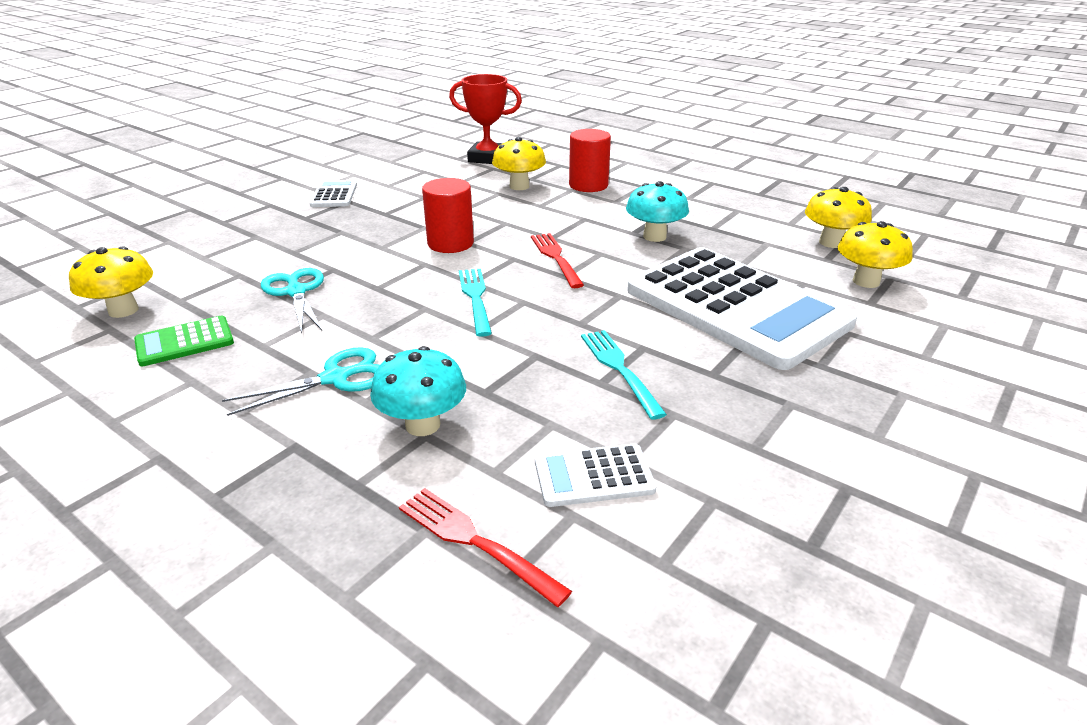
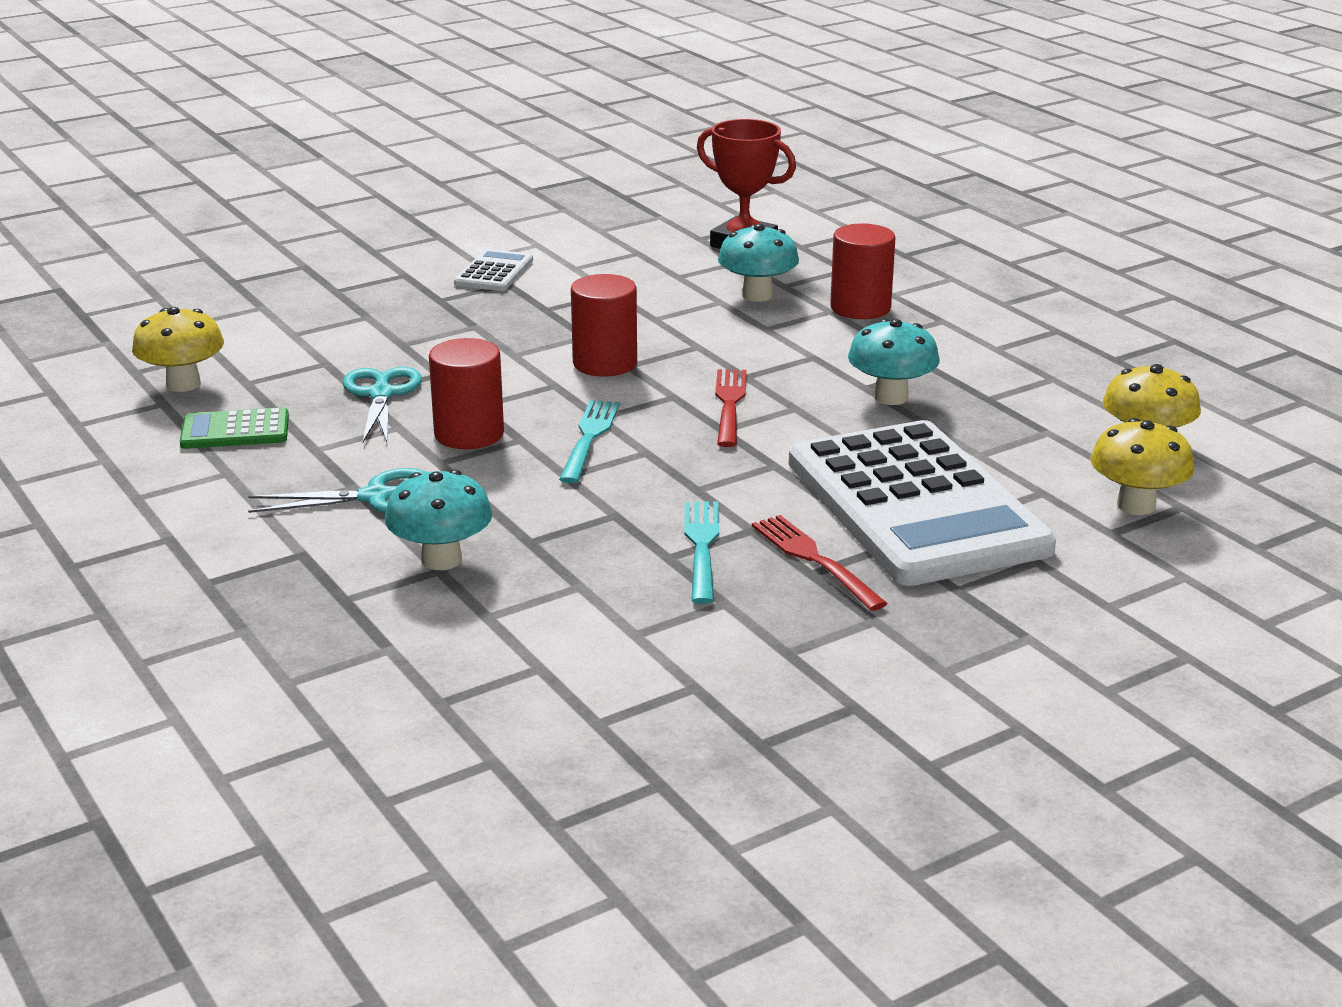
camera: 20 degrees right, 5 degrees down
(382, 311) = (469, 434): none -> red cylinder
(475, 542) = (429, 668): red fork -> red fork (814, 560)
(519, 186) = (757, 295): yellow mushroom -> turquoise mushroom
(594, 476) = (587, 640): white calculator -> none

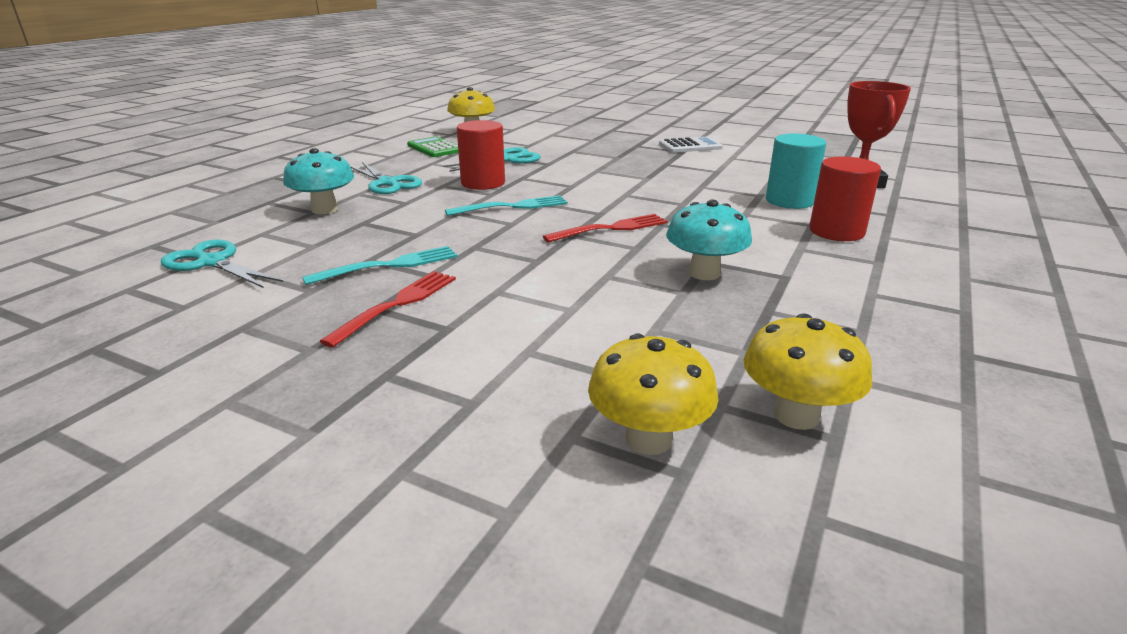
camera: 60 degrees right, 0 degrees up
(566, 658) = (212, 262): none -> turquoise scissors
(605, 363) = (617, 189): red cylinder -> none
(757, 295) = (789, 201): turquoise mushroom -> turquoise cylinder
(916, 505) = (525, 323): white calculator -> none

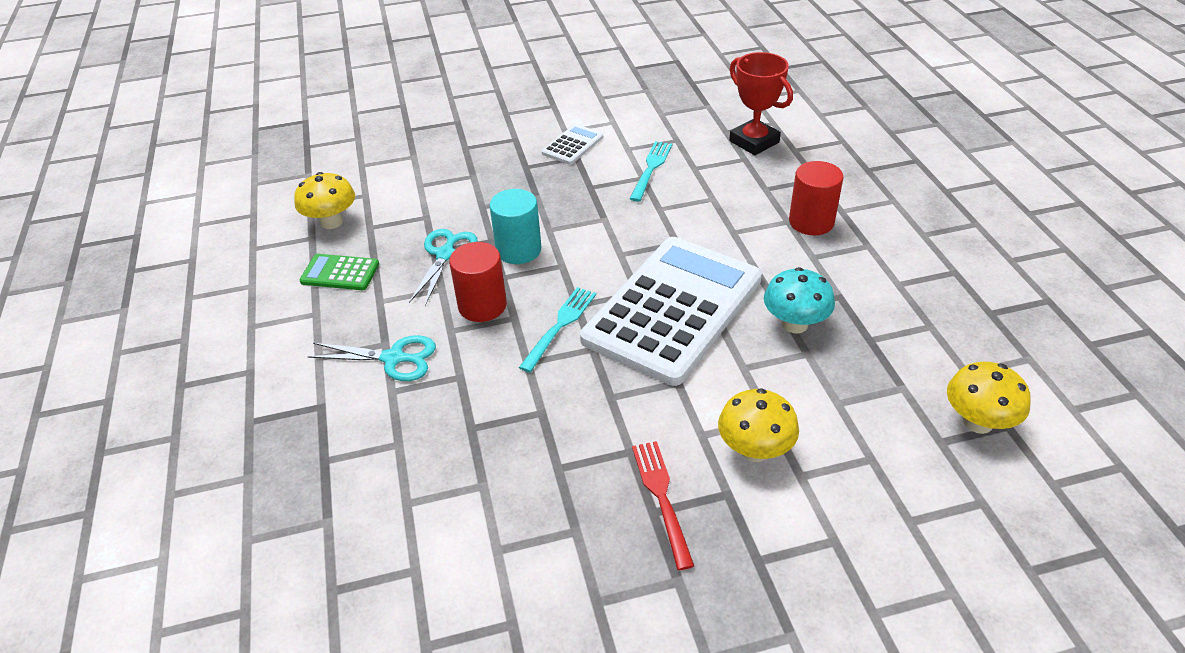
camera: 40 degrees left, 15 degrees up
(212, 262) = (437, 565): turquoise scissors -> none
(324, 209) = (404, 434): turquoise mushroom -> none
(389, 265) = (586, 463): turquoise fork -> turquoise fork (651, 169)
(610, 229) = (673, 309): red fork -> white calculator
(648, 439) = (943, 493): yellow mushroom -> yellow mushroom (754, 450)
(789, 201) = (741, 196): turquoise cylinder -> turquoise cylinder (518, 250)

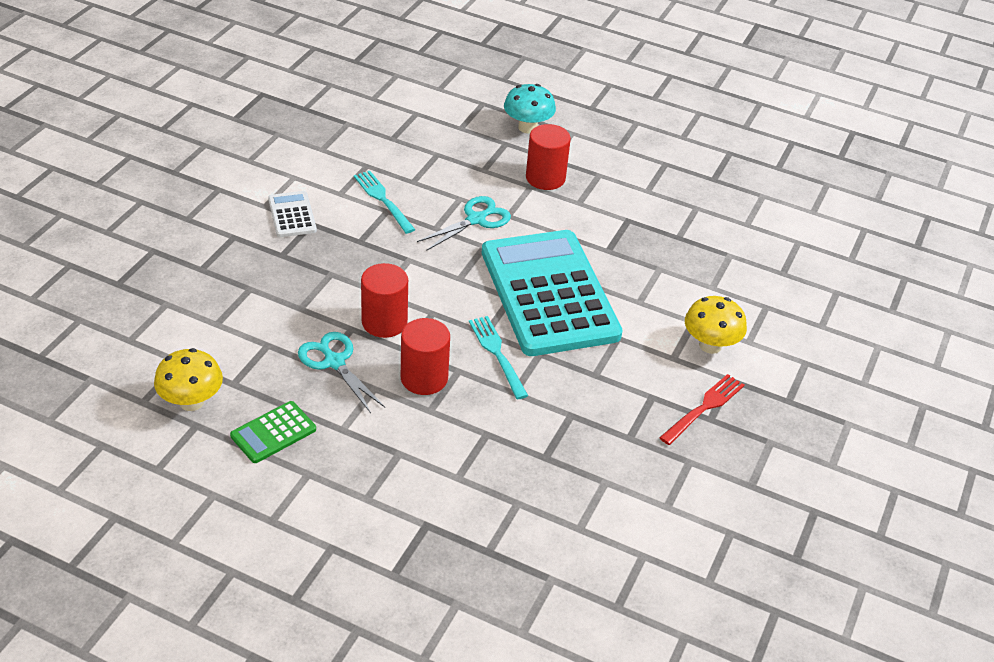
camera: 55 degrees left, 0 degrees up
(393, 358) = (423, 457): turquoise scissors -> turquoise scissors (476, 219)
(518, 250) = (384, 322): turquoise cylinder -> red cylinder
(662, 498) = (704, 408): red fork -> red fork turned 105 degrees clockwise
(673, 309) = (549, 293): white calculator -> turquoise calculator
(754, 142) = (425, 136): red trophy -> none
(795, 324) = (629, 255): turquoise mushroom -> turquoise mushroom (527, 127)
(978, 422) = (785, 249): yellow mushroom -> none

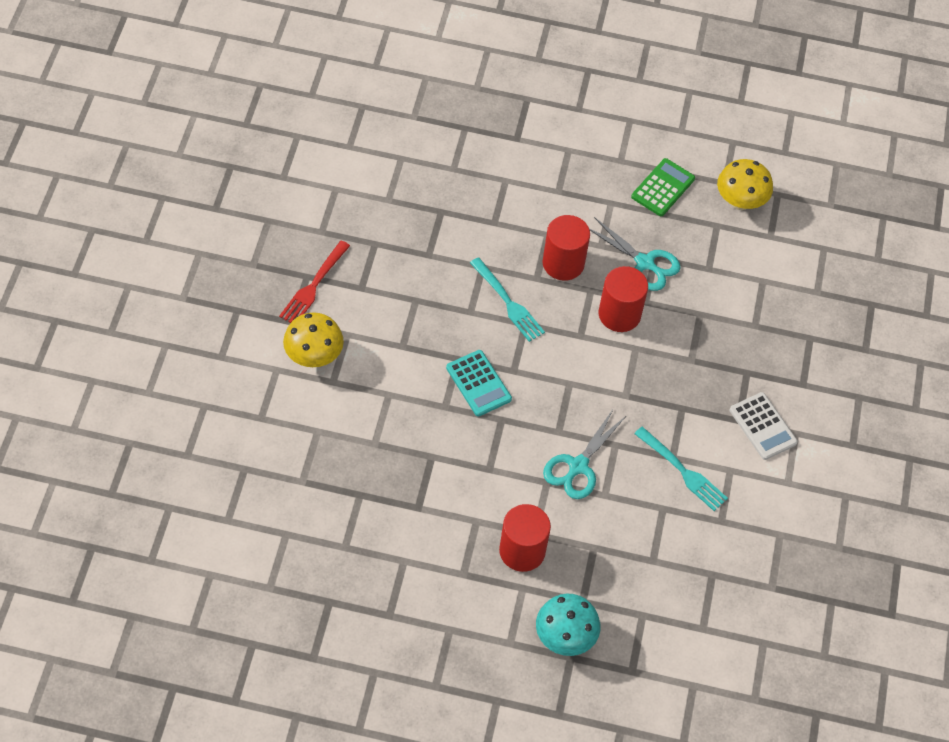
camera: 165 degrees right, 15 degrees up
(549, 293) = (478, 383): turquoise calculator -> turquoise calculator, size x0.41

